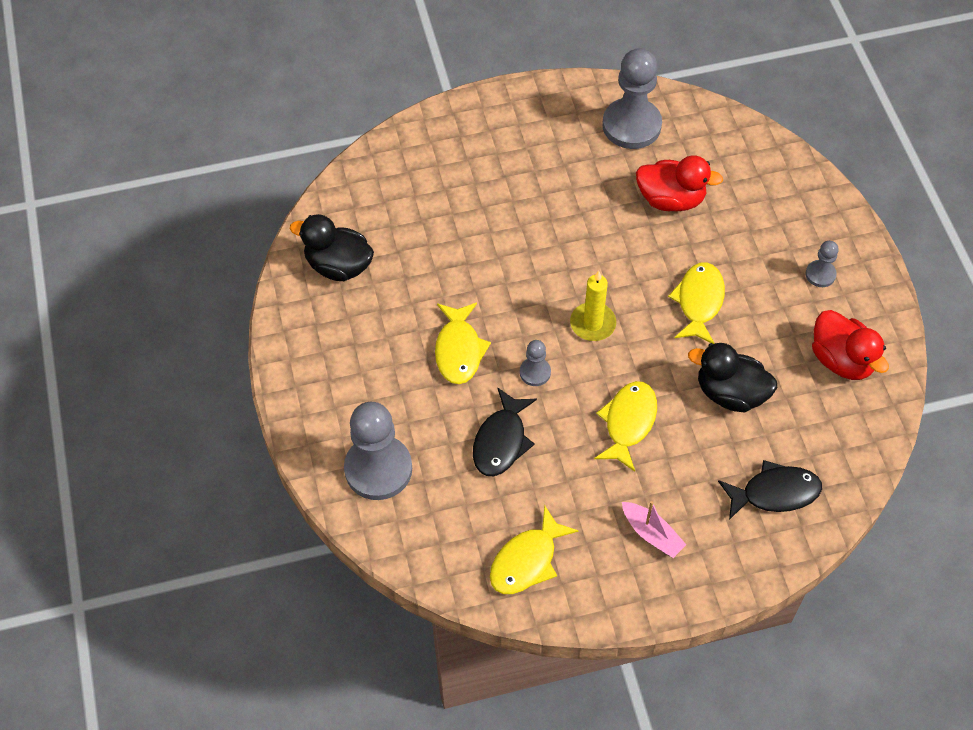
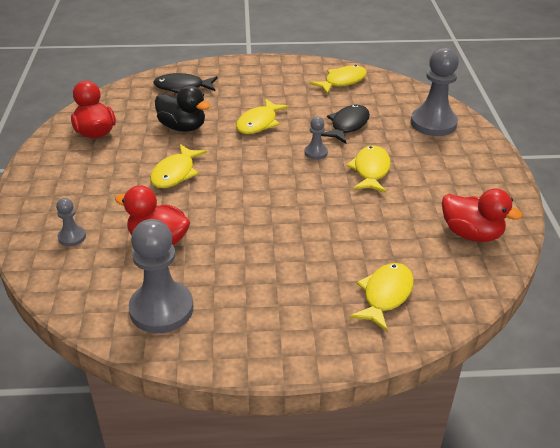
camera: 170 degrees left, 20 degrees down
(338, 266) = (471, 234): black duck -> red duck
(427, 173) = (385, 295): none -> yellow fish
(593, 323) = (263, 172): yellow candle -> none
(652, 534) = (265, 82): pink boat -> none
(820, 274) = (71, 176): grey pawn -> grey pawn (72, 237)

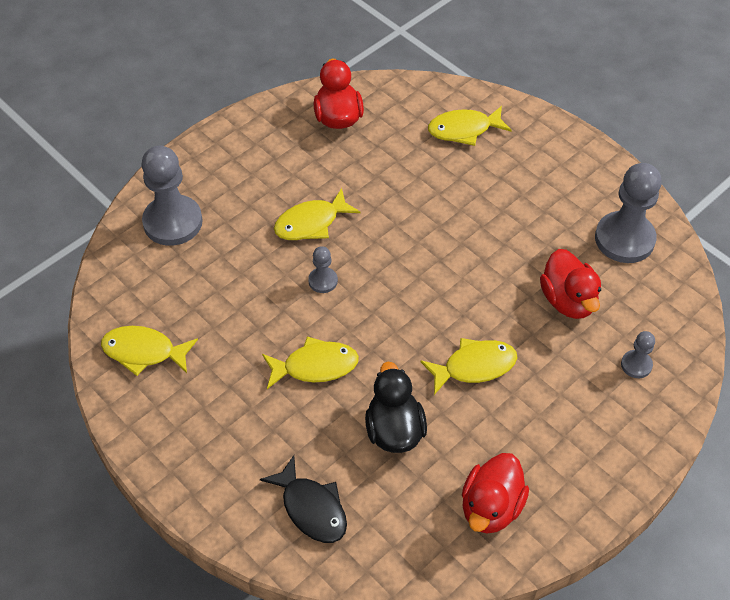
camera: 130 degrees left, 15 degrees up
(348, 125) = (244, 287): black fish -> none

